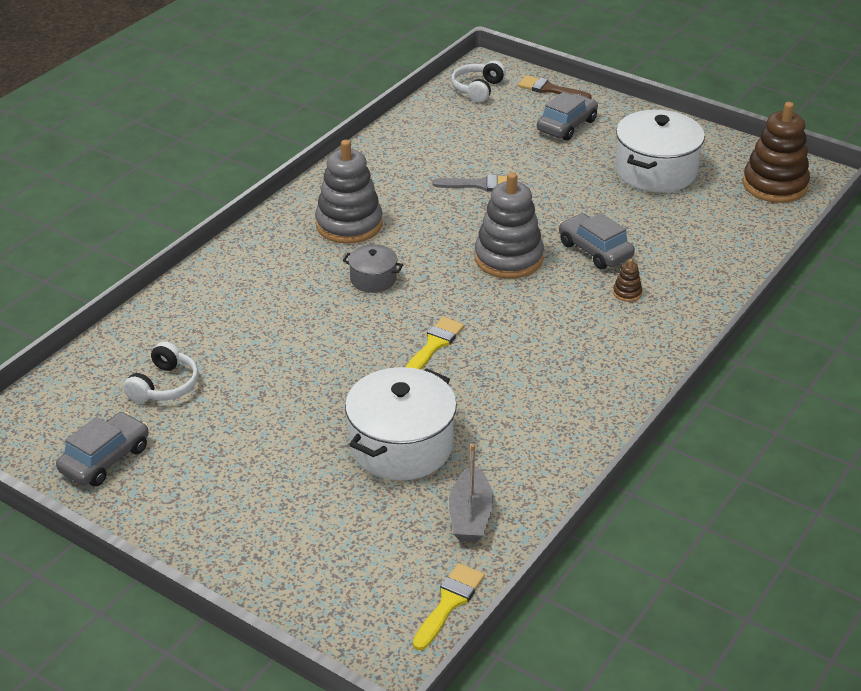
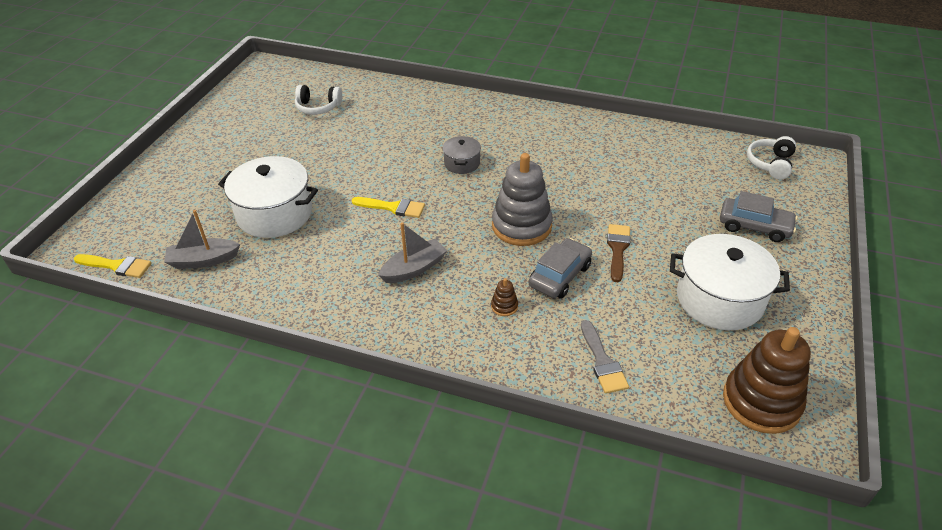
camera: 75 degrees right, 5 degrees up
(105, 459) = (247, 104): grey car -> none
(349, 224) = (525, 139): grey stacking toy -> none
(478, 89) = (770, 164): white headphones -> white headphones turned 75 degrees counterclockwise
(480, 185) = (619, 192): grey brush -> grey brush (602, 361)
(549, 89) = (809, 205): brown brush -> brown brush (617, 249)
(549, 343) = (414, 268): none -> grey boat

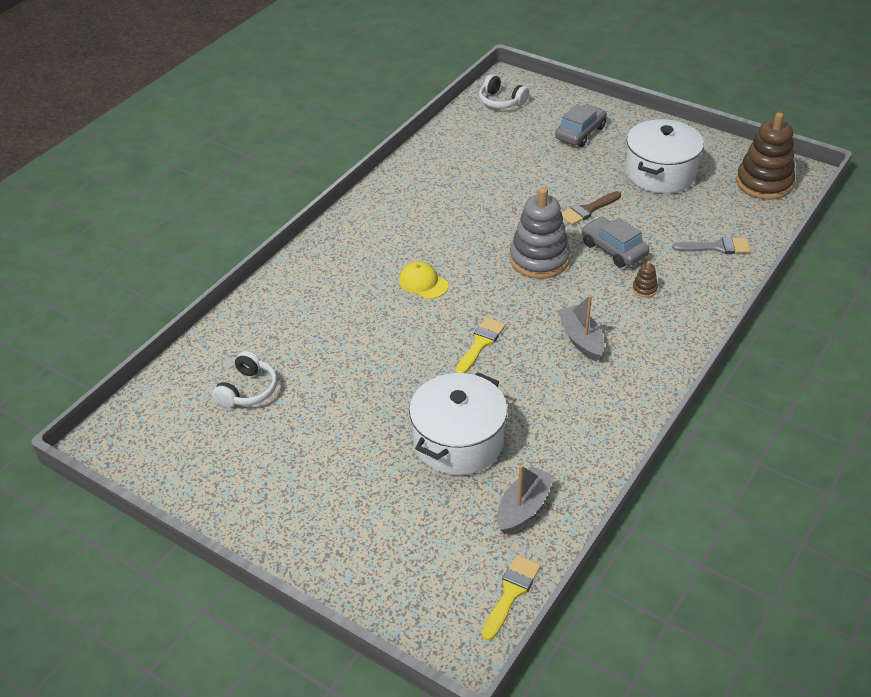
camera: 75 degrees left, 0 degrees up
(203, 260) = (523, 507): grey boat -> grey boat turned 150 degrees counterclockwise
(462, 163) = (423, 283): grey pot -> yellow cap
(617, 249) = (588, 210): brown brush -> brown brush turned 60 degrees counterclockwise

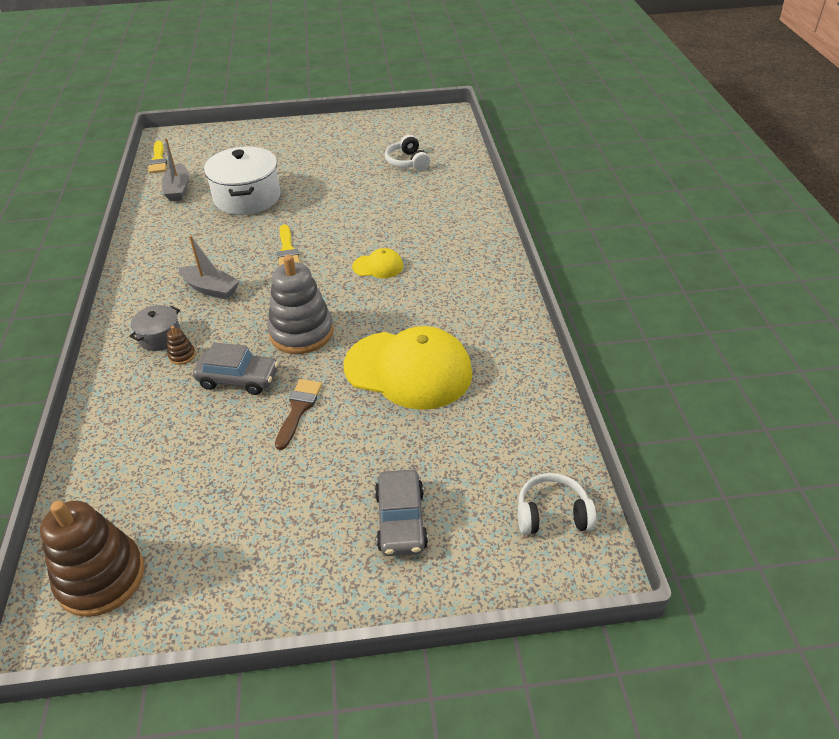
camera: 140 degrees right, 0 degrees up
(492, 197) = (408, 370): none -> yellow cap
(653, 315) = (160, 337): none -> grey pot
(660, 173) = (250, 511): white pot -> none
(716, 247) = (128, 439): grey brush -> none

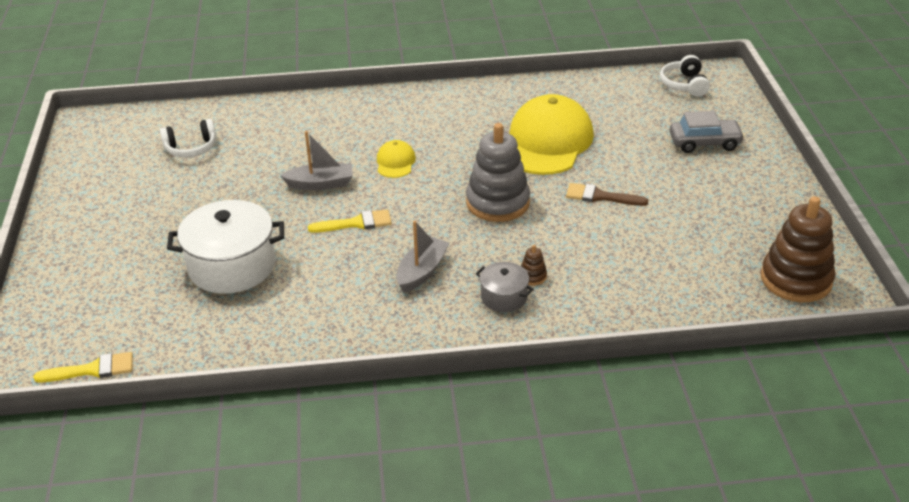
camera: 90 degrees left, 5 degrees down
(178, 189) = (190, 333): grey boat -> grey boat (321, 184)
(238, 379) = (564, 235): grey car -> none

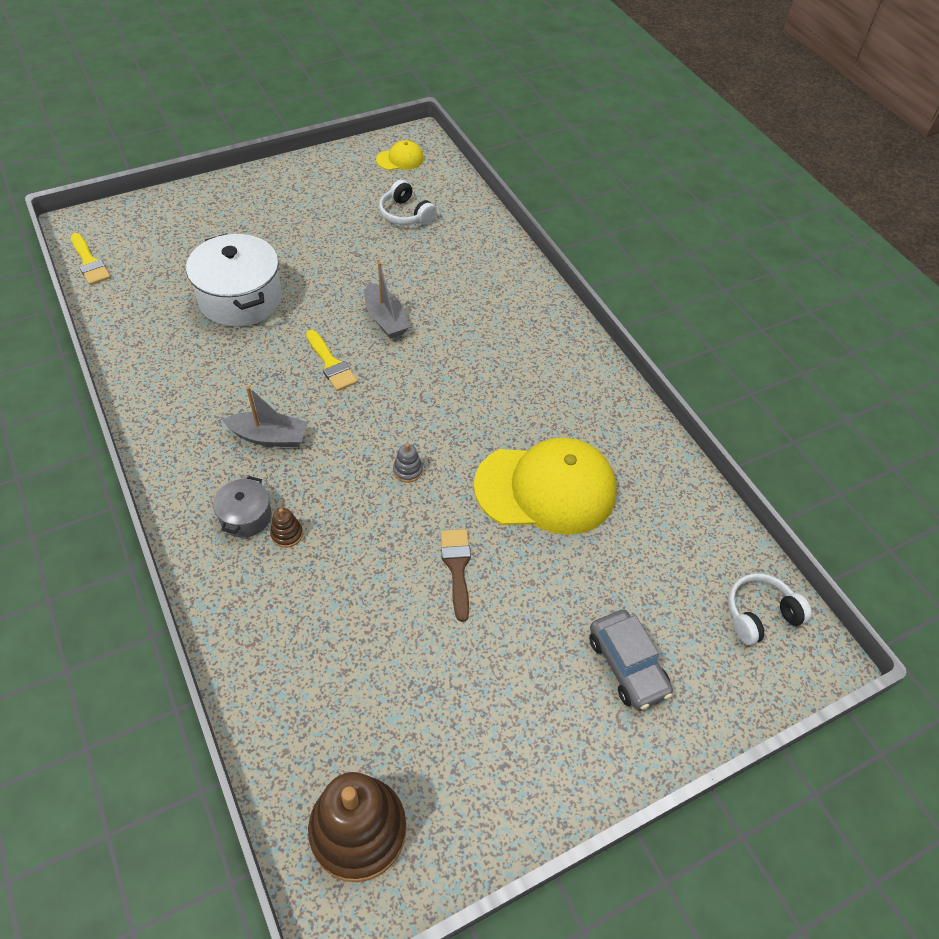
camera: 65 degrees right, 15 degrees up
(395, 162) = (446, 364): yellow cap -> yellow cap (400, 159)
(497, 203) = (408, 470): grey stacking toy -> grey stacking toy, size x0.40

